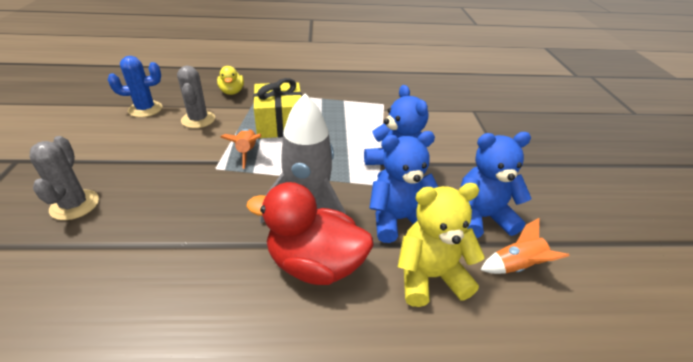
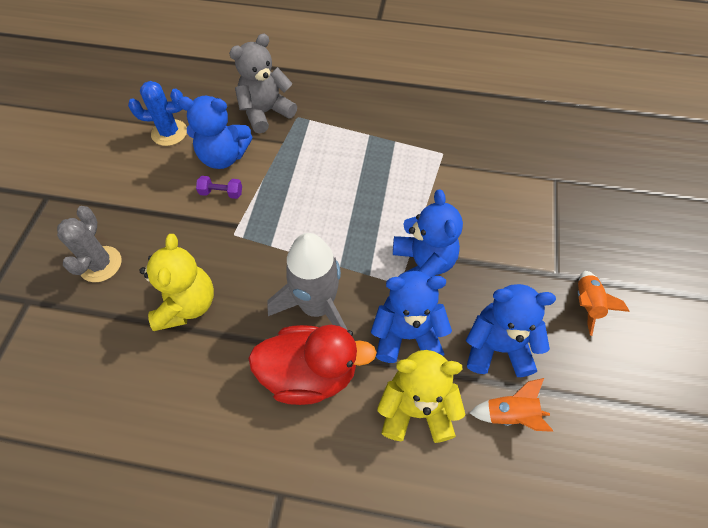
camera: 15 degrees right, 20 degrees up
(173, 225) = (187, 304): none -> yellow teddy bear
(198, 120) = (223, 157): grey cactus -> blue teddy bear
(199, 142) = (221, 193): none -> purple dumbbell
(232, 92) = (266, 112): yellow duck -> grey teddy bear
(246, 152) = (268, 215): orange rocket -> orange rocket (586, 304)
(280, 124) = (311, 174): yellow gift -> none
(315, 264) = (310, 374): red duck -> red duck turned 150 degrees clockwise

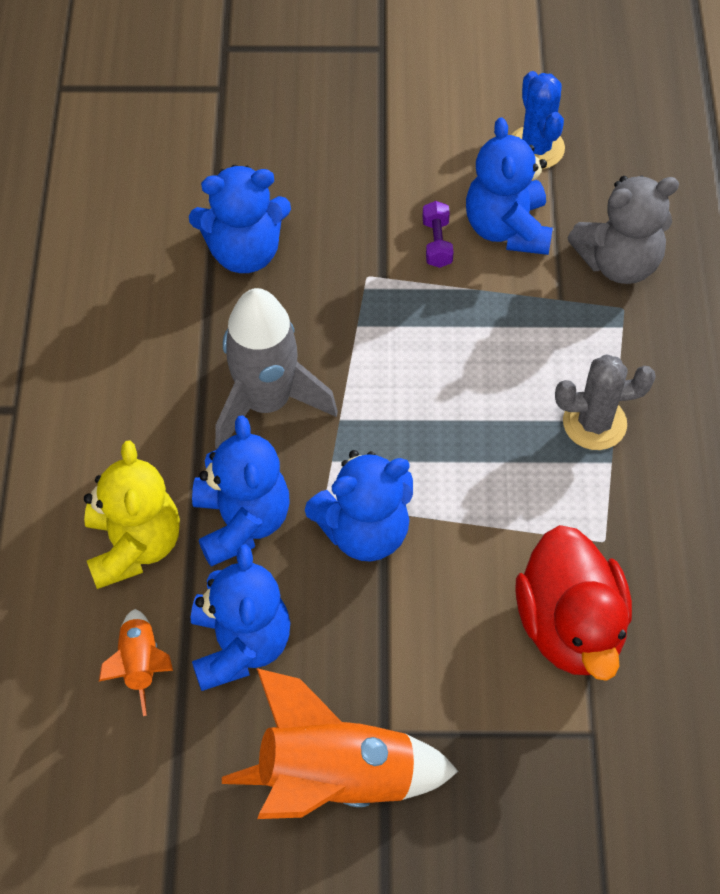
camera: 80 degrees right, 0 degrees up
(100, 264) = (287, 142): grey cactus -> grey cactus (594, 423)
(187, 304) = (244, 252): yellow teddy bear -> blue teddy bear
(266, 112) = (618, 262): grey teddy bear -> grey teddy bear turned 120 degrees clockwise
(310, 374) = (167, 412): red duck -> red duck (570, 626)
(586, 304) = (336, 778): orange rocket -> orange rocket, size x1.97

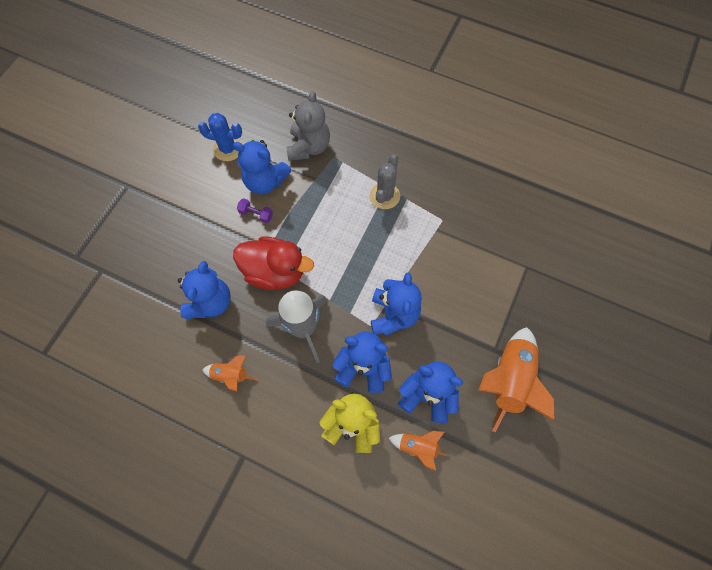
camera: 65 degrees left, 10 degrees up
(137, 335) = (231, 375): none -> orange rocket
(570, 626) = (476, 252): red duck -> red duck (275, 271)

